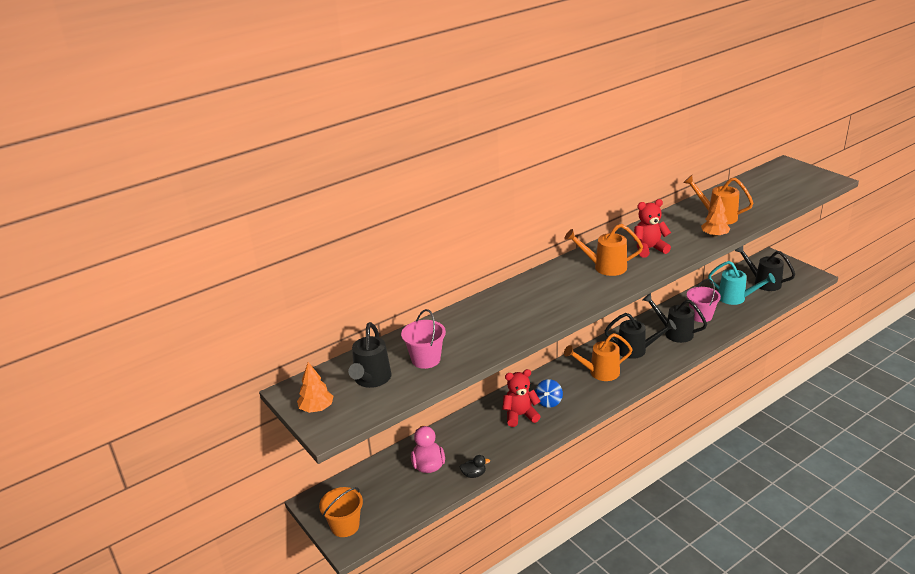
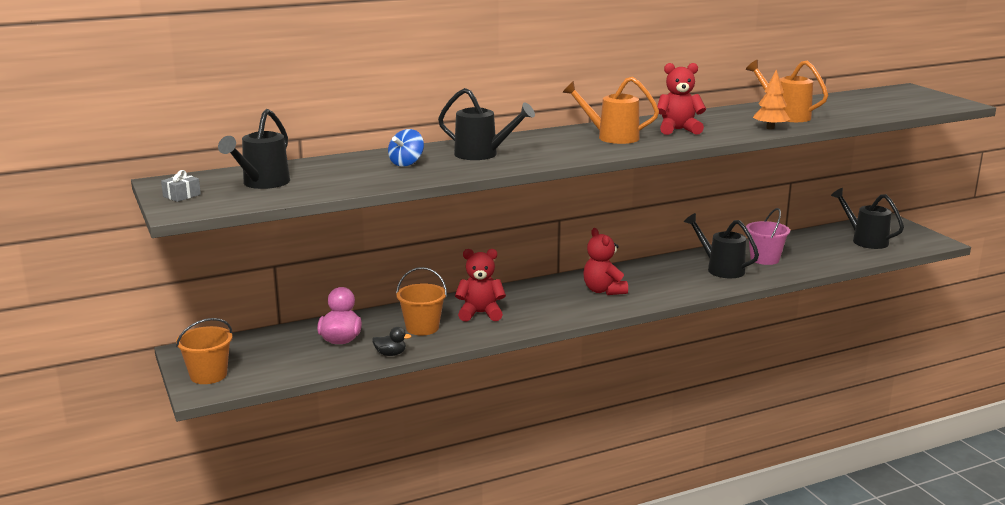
camera: 10 degrees right, 10 degrees down
(316, 408) = (182, 195): orange tree -> grey gift
(426, 359) = (338, 177): pink bucket -> none
(484, 440) = (422, 328): none -> orange bucket
(548, 402) = (523, 307): blue spinning top -> blue spinning top (406, 163)
(600, 372) = (603, 290): orange watering can -> red teddy bear
(636, 350) = (662, 277): black watering can -> black watering can (482, 154)
(736, 298) = (820, 249): turquoise watering can -> none

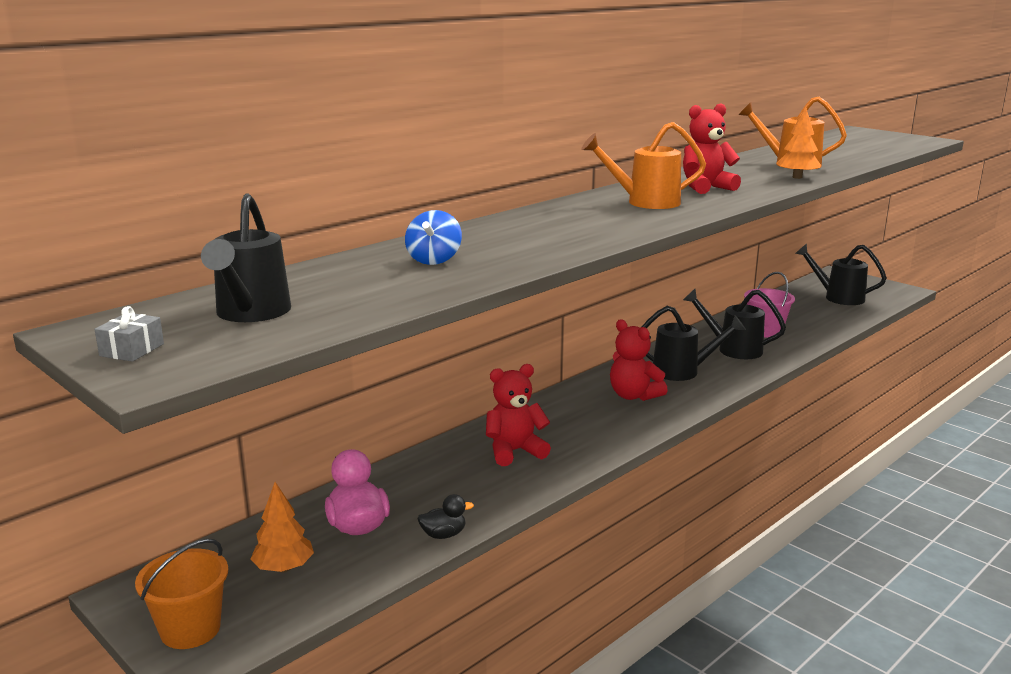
camera: 20 degrees left, 0 degrees up
(280, 354) = (284, 568): none -> orange tree
(422, 328) = (456, 486): orange bucket -> none
(482, 154) = (519, 238): black watering can -> black watering can (682, 371)

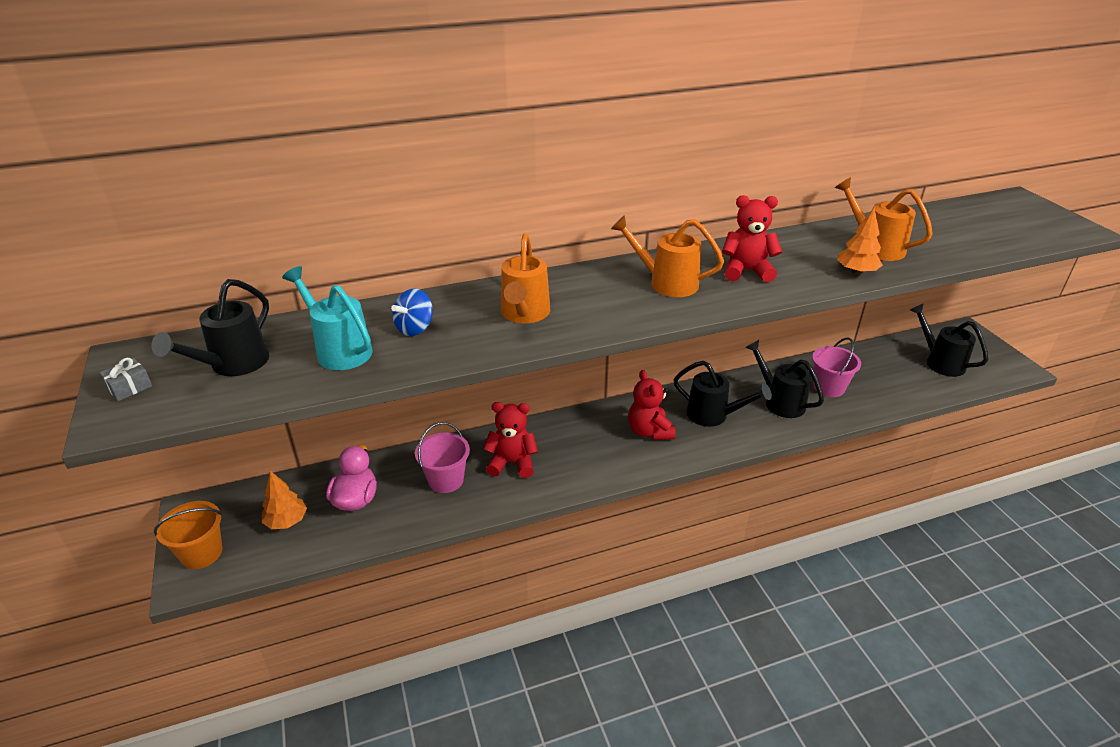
camera: 25 degrees right, 15 degrees up
(369, 285) = (339, 350): none -> turquoise watering can
(443, 535) = (403, 528): black duck -> none
(452, 483) = (446, 480): none -> pink bucket
(537, 236) = (524, 314): none -> orange watering can

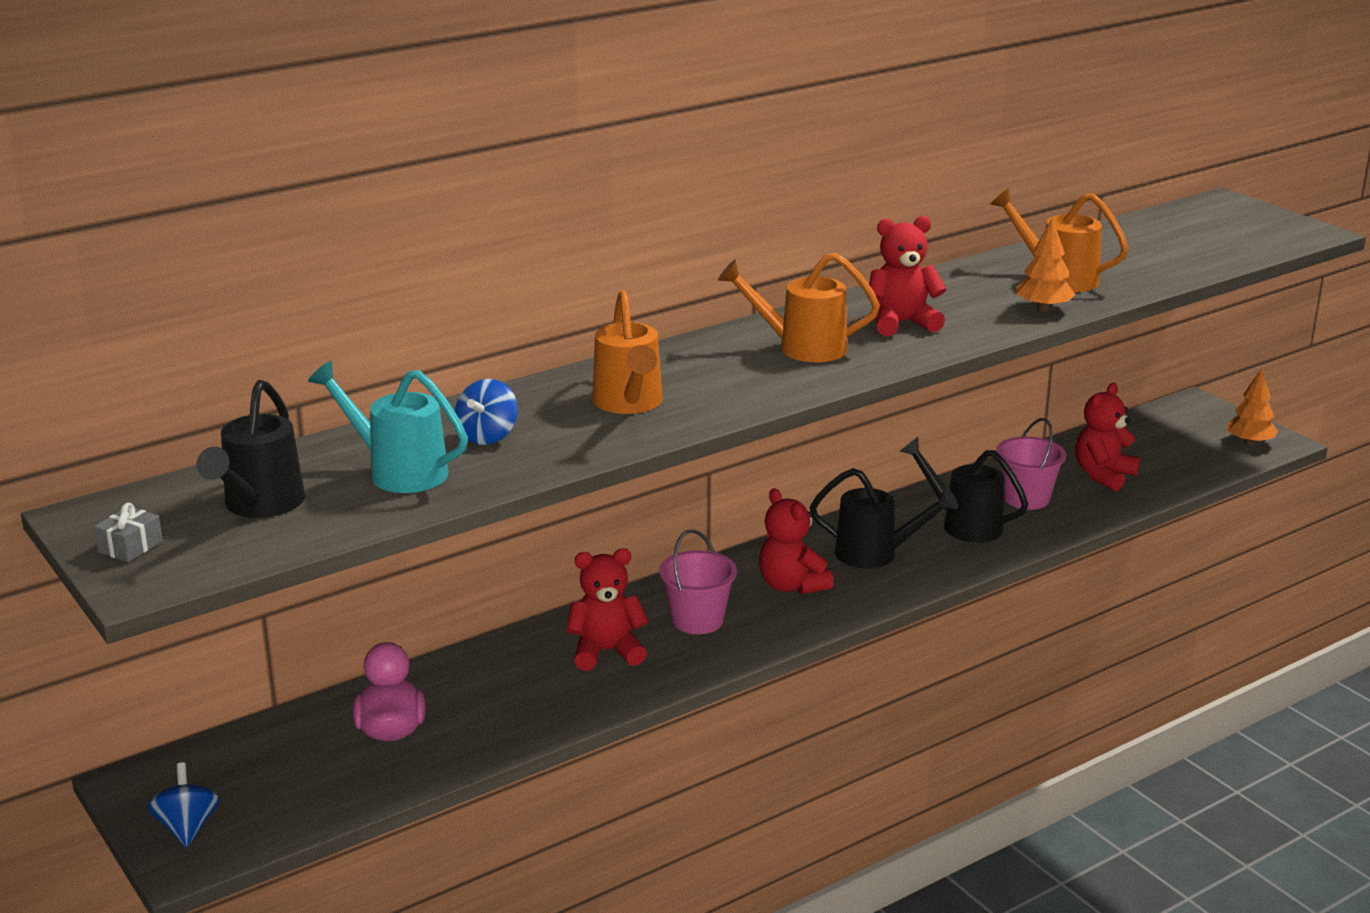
camera: 15 degrees left, 10 degrees down
(201, 553) = (187, 827): orange bucket -> blue spinning top
(286, 521) = (298, 771): orange tree -> orange tree (1249, 442)
(446, 480) = (517, 686): pink bucket -> pink bucket (697, 620)
(887, 377) = (1103, 475): none -> red teddy bear
(940, 362) = (1169, 447): black watering can -> none

